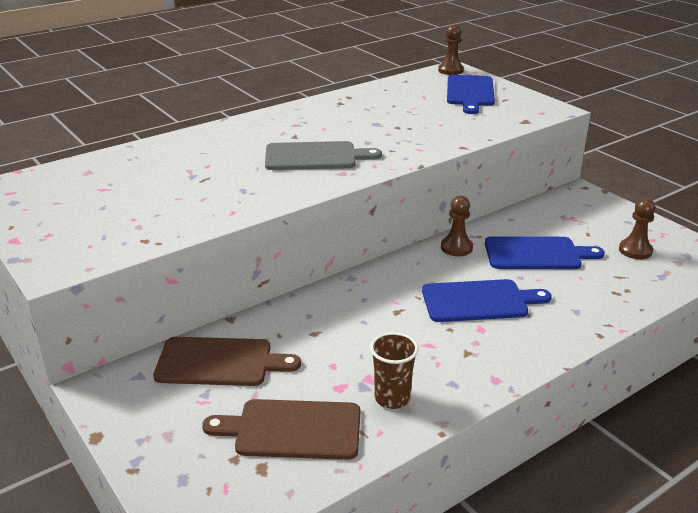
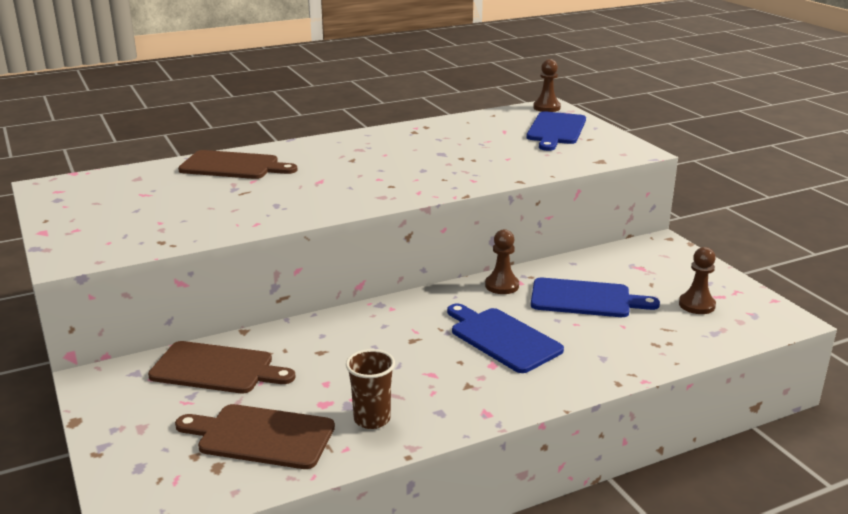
camera: 10 degrees right, 5 degrees down
(180, 151) = (233, 166): none -> brown cutting board
(315, 157) = (362, 180): grey cutting board -> none
(479, 301) = (502, 338): blue cutting board -> blue cutting board turned 135 degrees counterclockwise

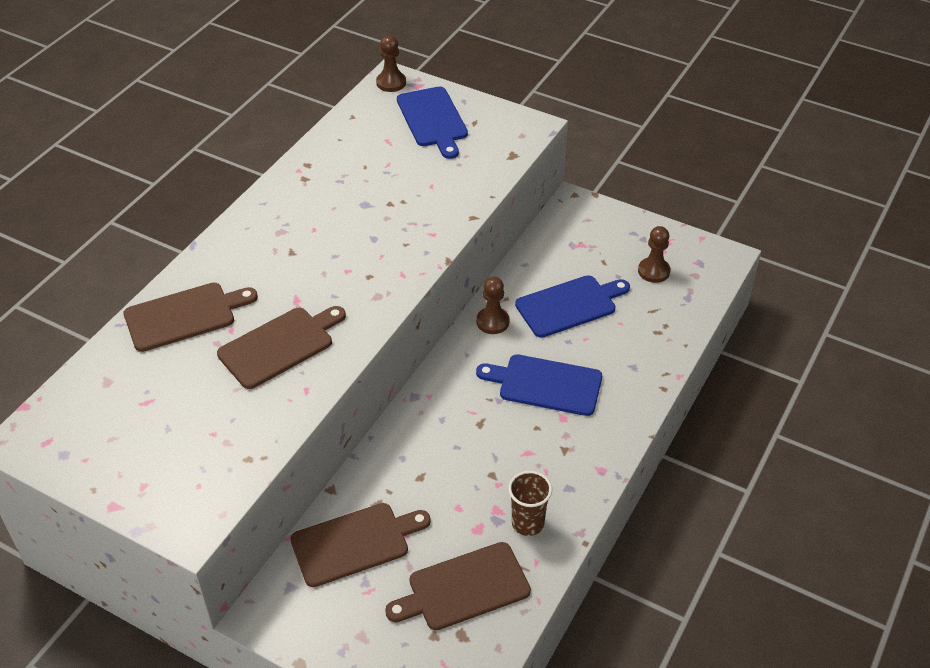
camera: 35 degrees left, 20 degrees up
(273, 197) = (279, 345): none -> brown cutting board

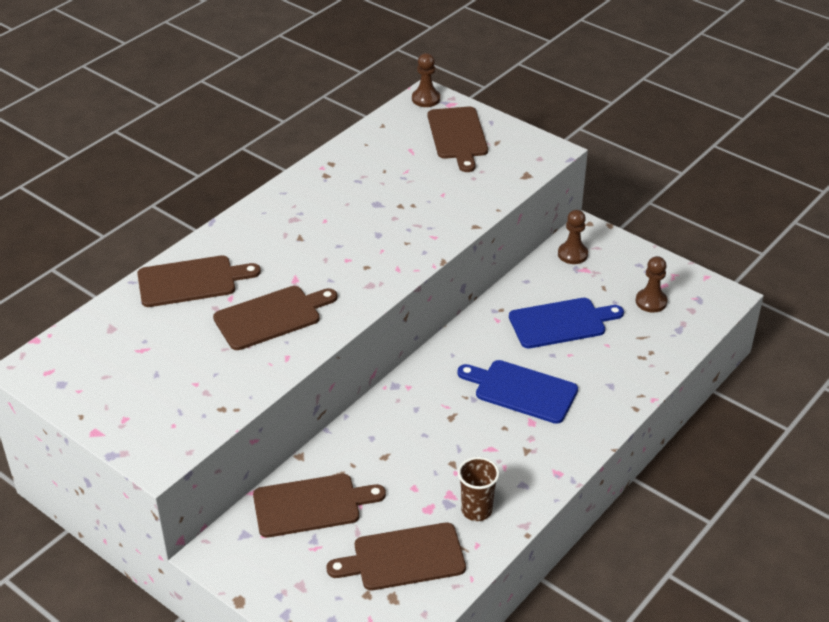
camera: 10 degrees right, 5 degrees down
(433, 120) = (458, 136): blue cutting board -> brown cutting board
(492, 322) = (483, 329): brown pawn -> brown pawn (572, 254)

